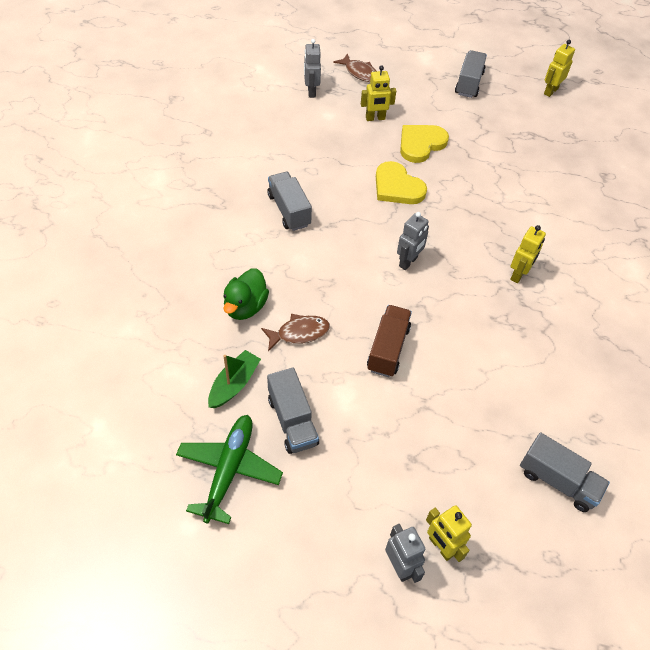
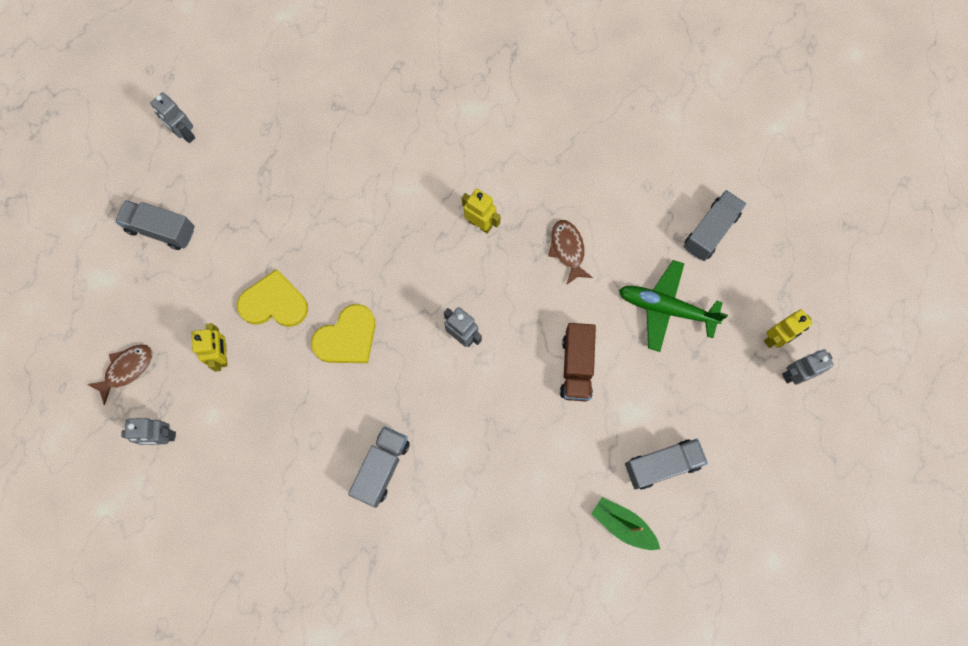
camera: 85 degrees left, 20 degrees up
(229, 470) = (716, 526): green plane -> green plane (666, 308)
(245, 307) = (525, 516): green duck -> none
(289, 210) = (382, 468): grey truck -> grey truck turned 135 degrees clockwise
(299, 333) = (559, 457): brown fish -> brown fish (567, 250)
(388, 349) = (576, 367): brown truck -> brown truck turned 105 degrees counterclockwise
(421, 144) = (274, 303): yellow heart -> yellow heart turned 135 degrees clockwise
(550, 91) = (184, 134): yellow robot -> grey robot

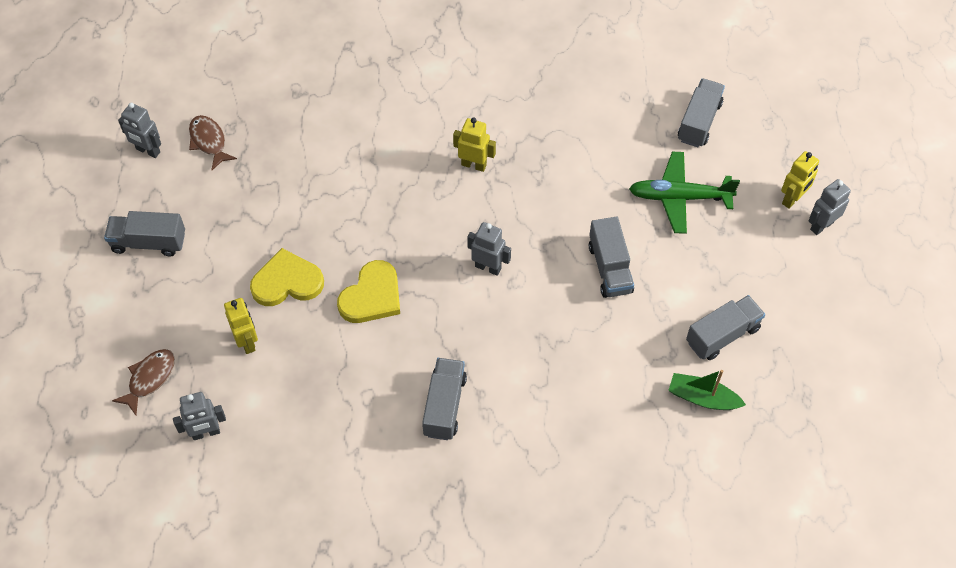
camera: 15 degrees left, 15 degrees down
(567, 250) = (567, 168): brown fish -> brown fish (209, 141)
(576, 367) = (610, 268): brown truck -> grey truck

